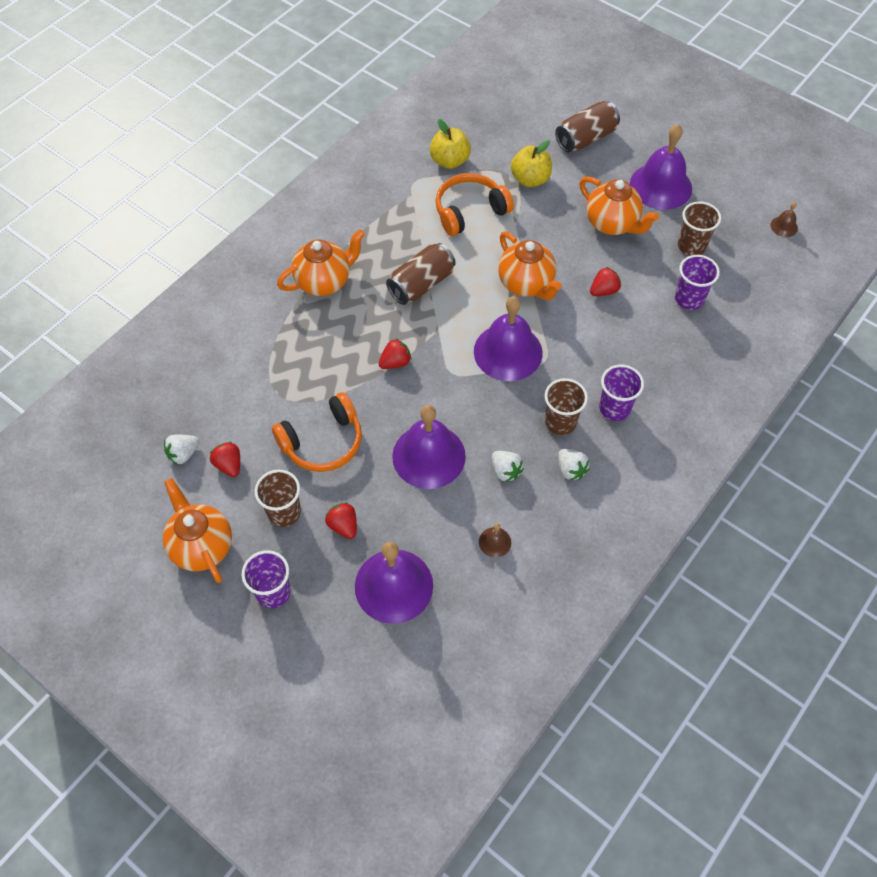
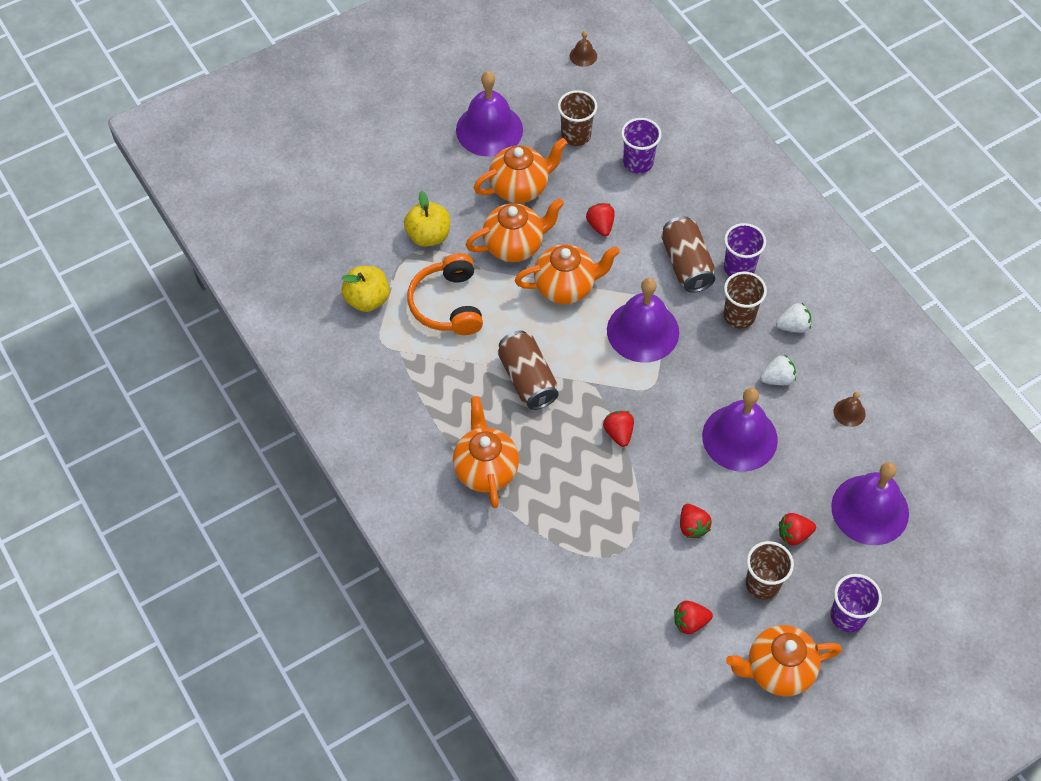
camera: 70 degrees left, 0 degrees up
(183, 454) = (661, 664): white strawberry -> none
(323, 442) = (692, 526): orange headphones -> red strawberry
(550, 237) = (514, 245): none -> orange teapot
(585, 138) = (394, 167): brown can -> brown can (686, 264)

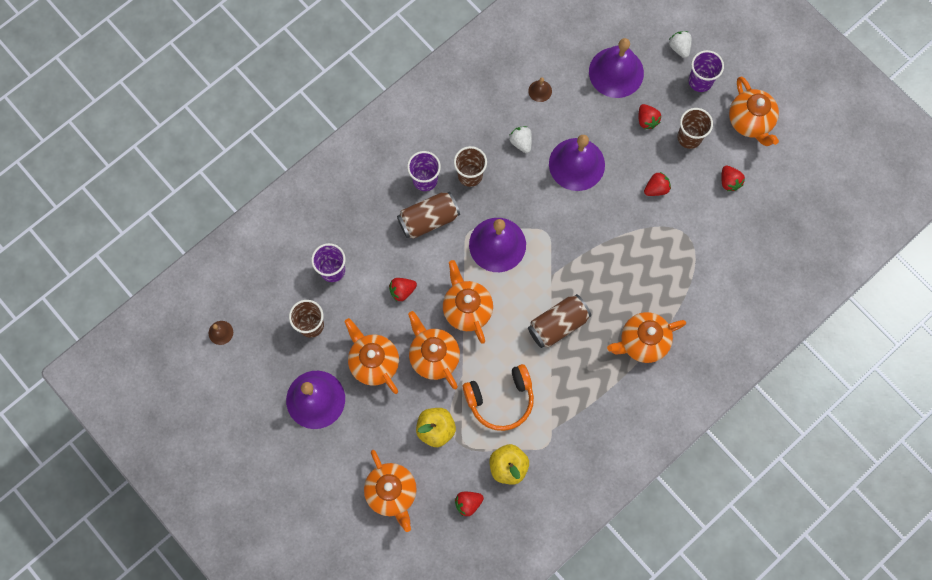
camera: 100 degrees left, 15 degrees up
(367, 185) = (392, 492): none -> orange teapot
(618, 433) = (591, 250): red strawberry -> red strawberry (468, 503)
(793, 326) = (472, 135): white strawberry -> white strawberry (679, 48)

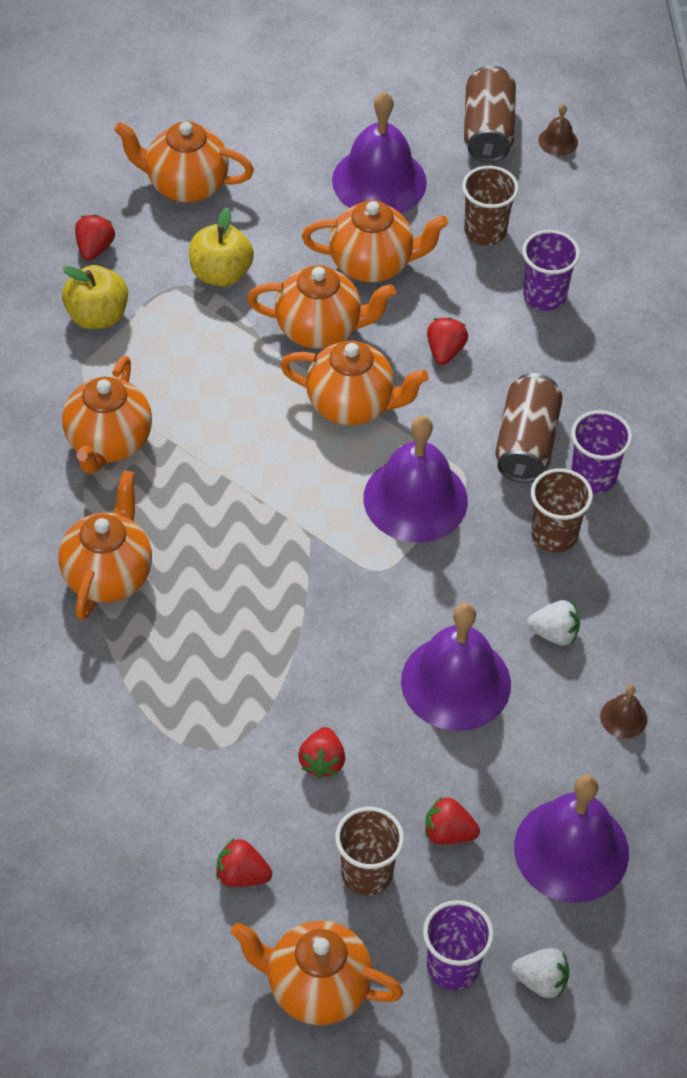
camera: 125 degrees right, 20 degrees down
(500, 400) = (190, 363): orange headphones -> none
(558, 324) = (230, 492): brown can -> brown can (488, 130)
(575, 399) = (108, 443): none -> orange teapot

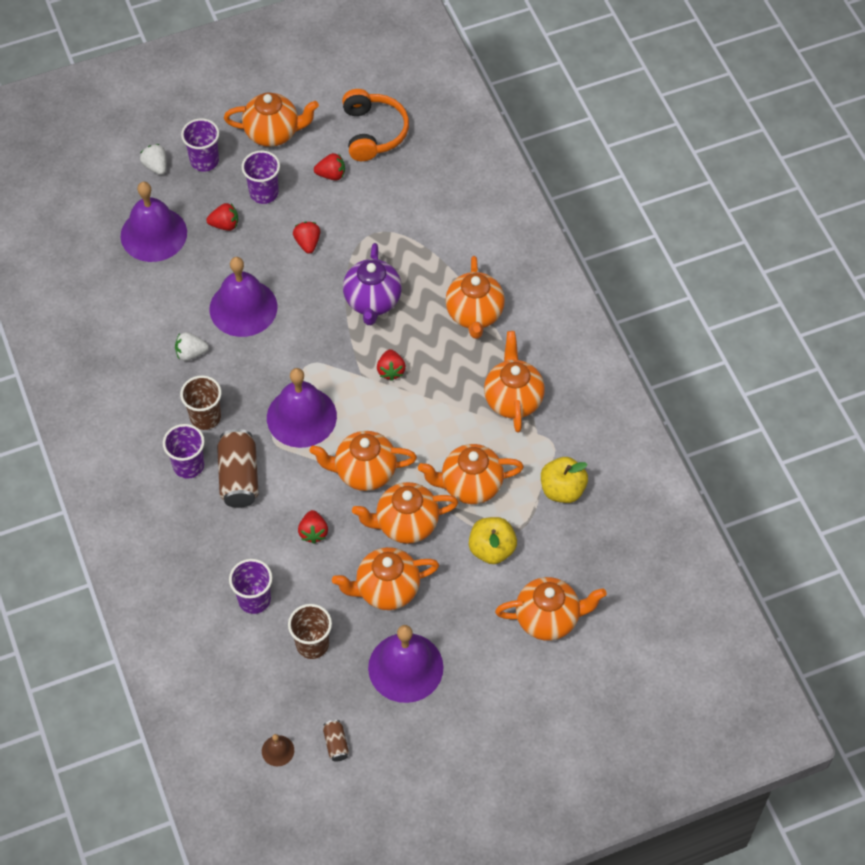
camera: 165 degrees right, 5 degrees up
(94, 248) = (589, 543): red strawberry -> red strawberry (391, 370)
(139, 937) = (373, 132): none -> orange headphones
(216, 352) = (470, 485): none -> orange teapot
(253, 637) = (372, 301): none -> purple teapot
(367, 873) = (264, 193): brown cup -> purple cup
(488, 130) = (336, 744): brown can -> brown can, size x0.49
(541, 981) = (156, 166): white strawberry -> white strawberry turned 60 degrees clockwise
(623, 717) = (138, 314): brown bell -> none

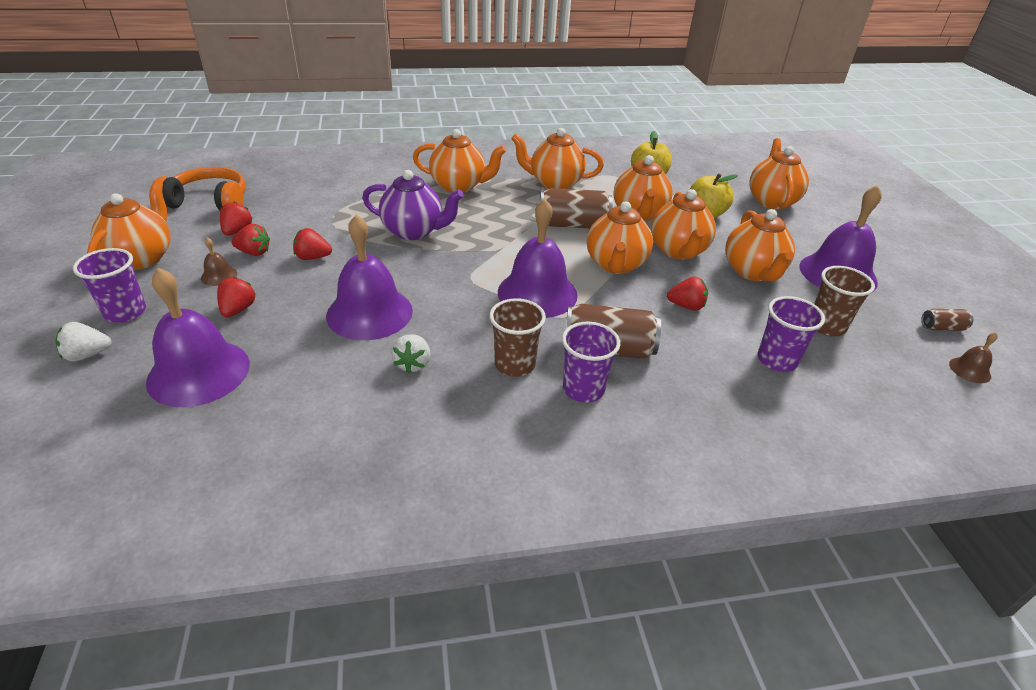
camera: 80 degrees left, 20 degrees down
(264, 193) = (219, 276): purple cup -> brown bell
(391, 370) = (501, 233): red strawberry -> red strawberry (254, 252)
(428, 428) = (573, 225): none -> brown can

